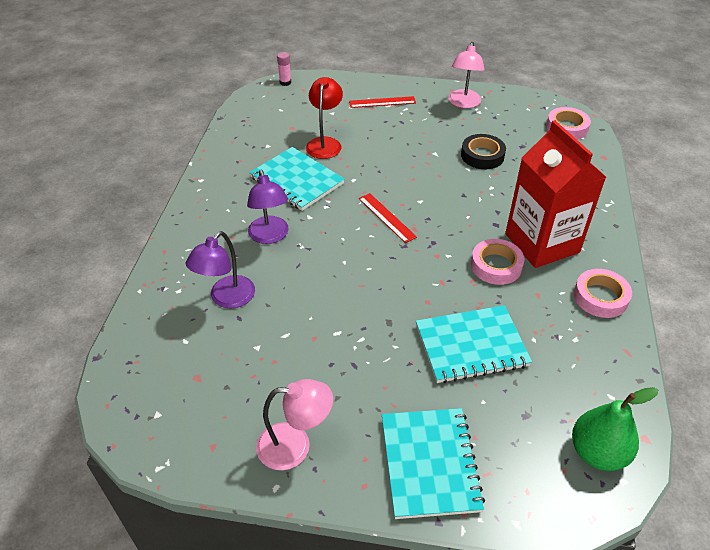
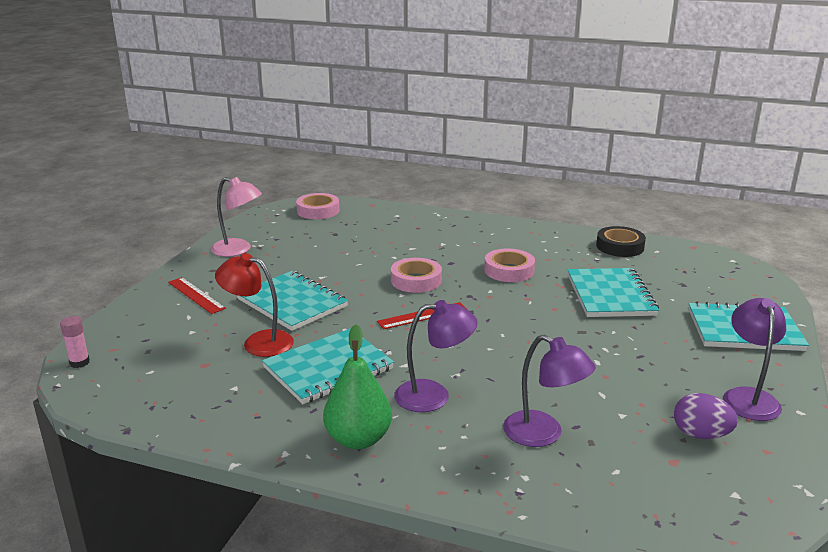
camera: 80 degrees left, 20 degrees down
(233, 399) = (700, 435): none -> purple egg
(295, 446) = (748, 397): pink lamp -> purple lamp
(382, 102) = (196, 295): red ruler -> red ruler turned 45 degrees counterclockwise
(385, 147) = (292, 303): none -> turquoise notebook
(482, 156) = (340, 253): black tape -> black tape (620, 246)
(542, 243) = (482, 247): red carton -> none
(597, 453) = (711, 264): green pear -> green pear (358, 439)
(600, 297) = (552, 236): pink tape -> pink tape (416, 280)

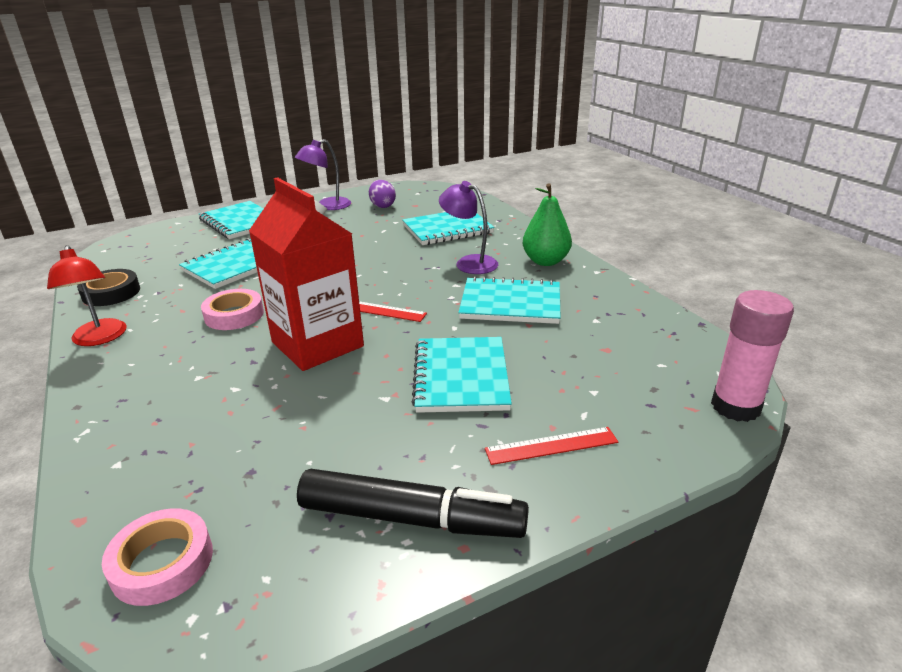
camera: 135 degrees left, 5 degrees up
(79, 362) = (735, 407): pink glue stick -> pink glue stick, size x2.03
(196, 295) = (551, 446): red ruler -> red ruler turned 75 degrees clockwise
(238, 250) = (411, 519): pink lamp -> black marker
(258, 342) = (539, 349): red lamp -> red lamp (100, 338)
(416, 280) = (317, 344): pink tape -> red carton
(543, 434) = (447, 229): purple lamp -> turquoise notebook

